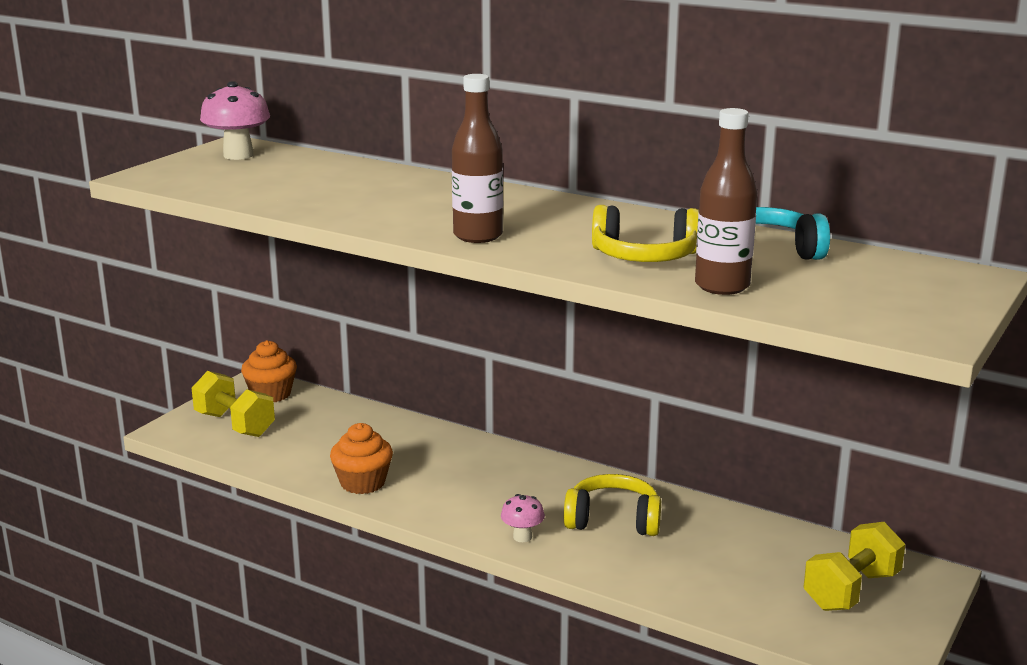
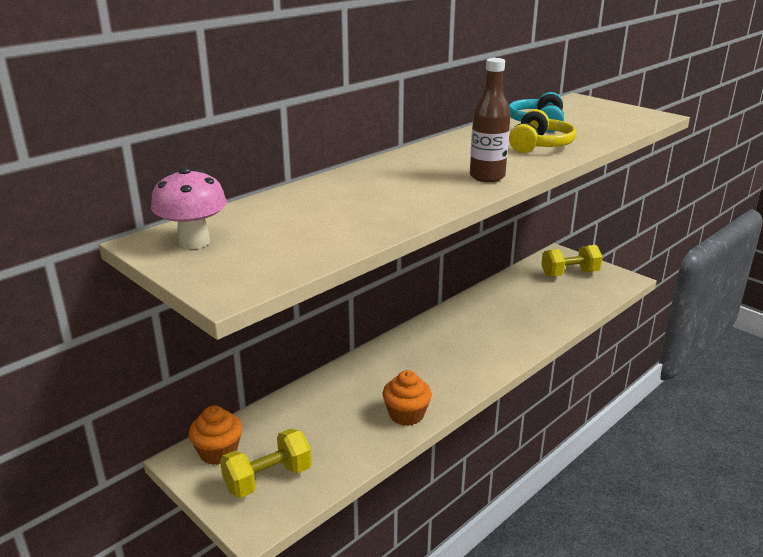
camera: 75 degrees left, 5 degrees up
(522, 537) = (500, 357): pink mushroom -> none
(613, 520) = (488, 323): yellow headphones -> none
(722, 286) = (591, 137): brown bottle -> none
(851, 590) = (569, 274): yellow dumbbell -> yellow dumbbell turned 75 degrees counterclockwise

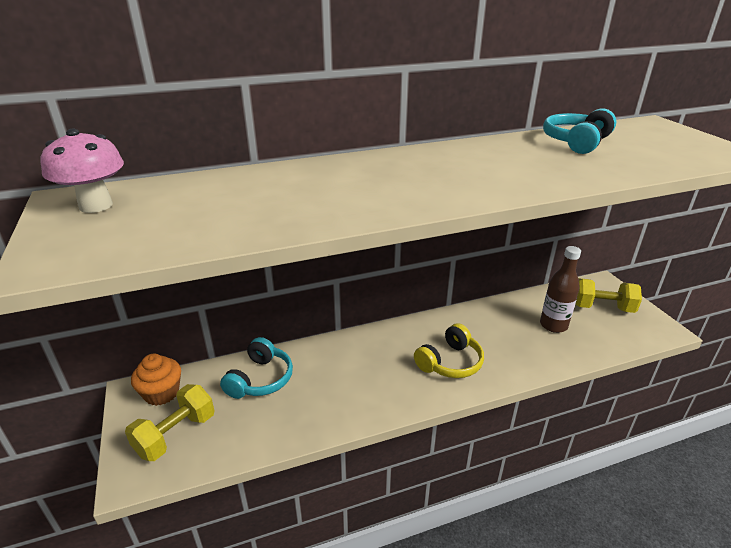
camera: 25 degrees right, 5 degrees up
(268, 479) = (176, 435): yellow dumbbell -> yellow dumbbell turned 45 degrees counterclockwise
(311, 411) = (260, 379): none -> turquoise headphones
(406, 414) = (336, 412): orange cupcake -> none
(487, 177) = (451, 192): brown bottle -> brown bottle (553, 325)
(539, 145) = (552, 166): yellow headphones -> yellow headphones (450, 362)

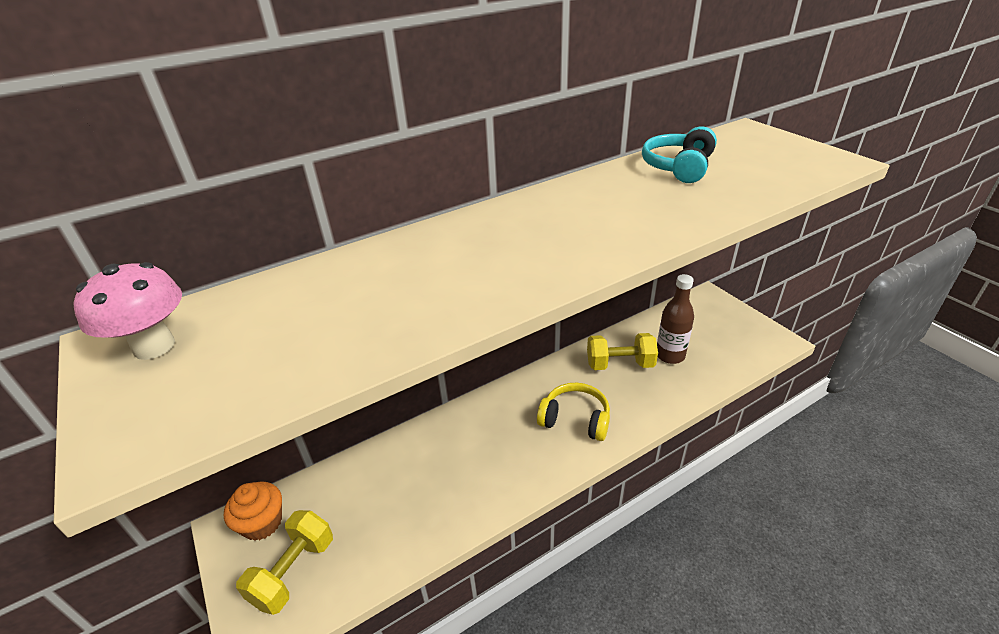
camera: 10 degrees left, 5 degrees up
(260, 379) = (373, 481): turquoise headphones -> none
(450, 362) = (575, 419): yellow headphones -> yellow headphones turned 105 degrees counterclockwise
(602, 307) = (713, 326): yellow dumbbell -> yellow dumbbell (620, 364)

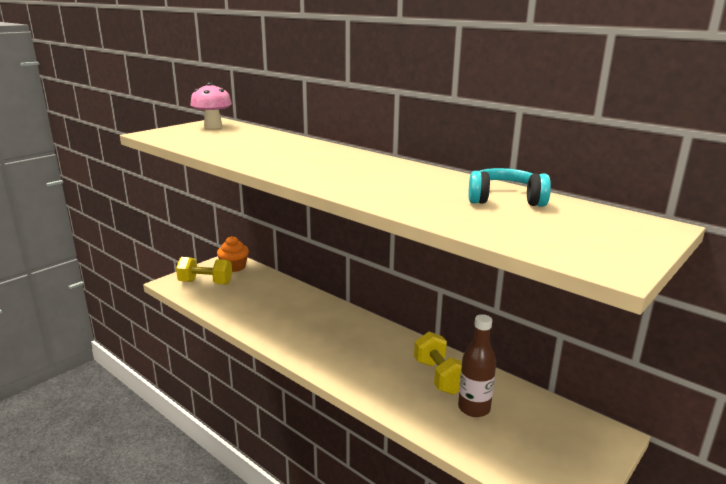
camera: 70 degrees right, 15 degrees down
(575, 419) = (355, 359): yellow headphones -> none

